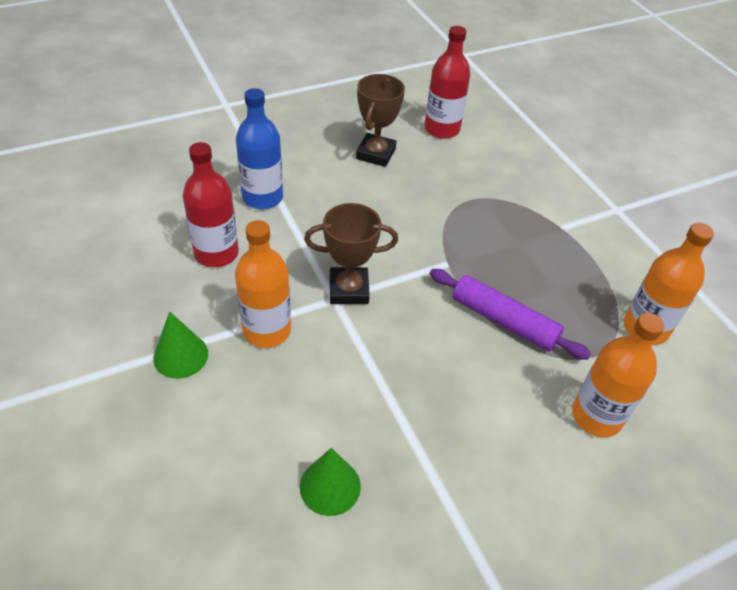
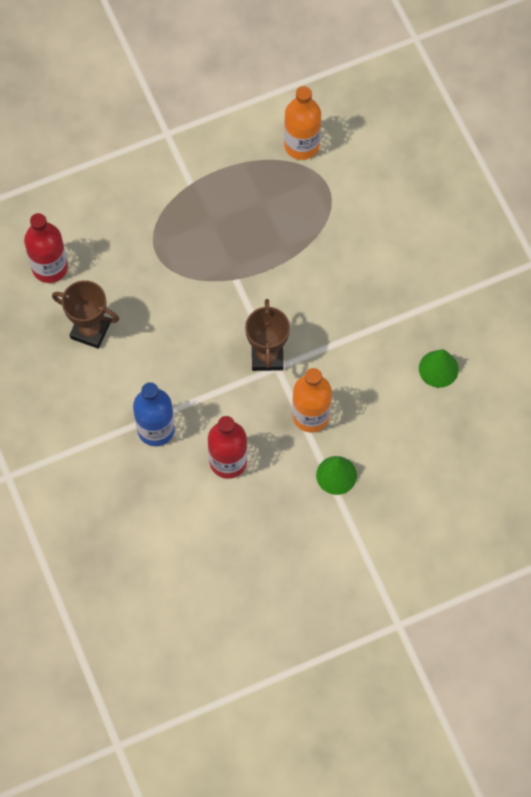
camera: 85 degrees left, 20 degrees up
(503, 321) = (297, 244): purple rolling pin -> none
(596, 416) = (380, 196): orange bottle -> none

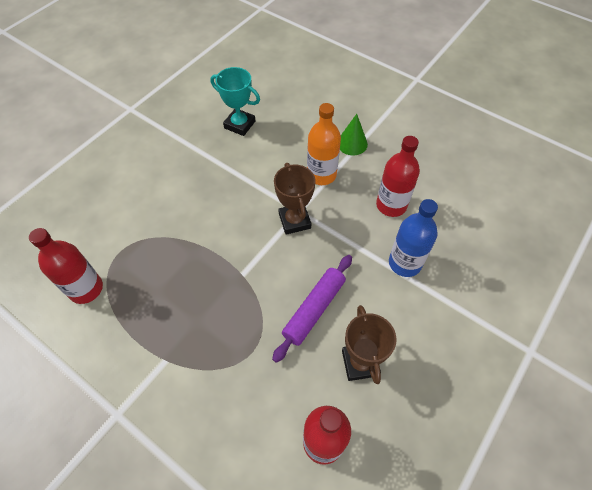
camera: 120 degrees left, 10 degrees down
(161, 321) = (314, 309): none -> purple rolling pin
(267, 356) = (294, 221): brown trophy -> brown trophy turned 75 degrees counterclockwise
(301, 145) = (86, 289): orange bottle -> red bottle
(438, 369) = (239, 125): green cone -> turquoise trophy

